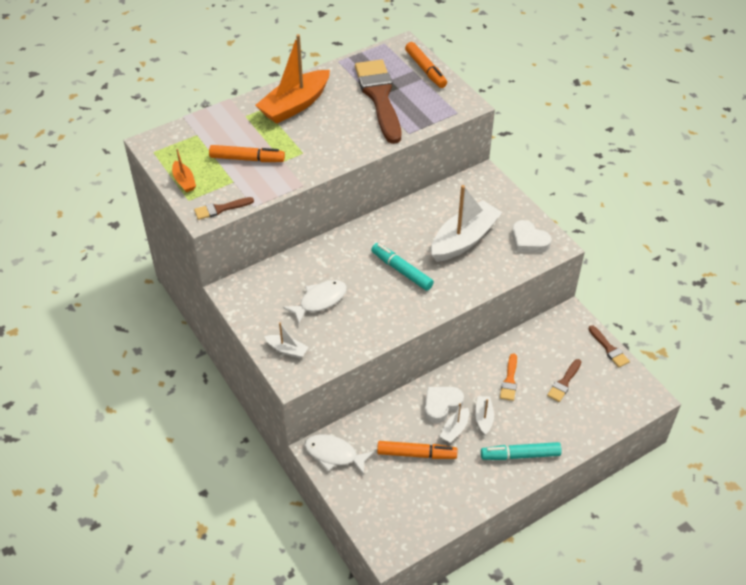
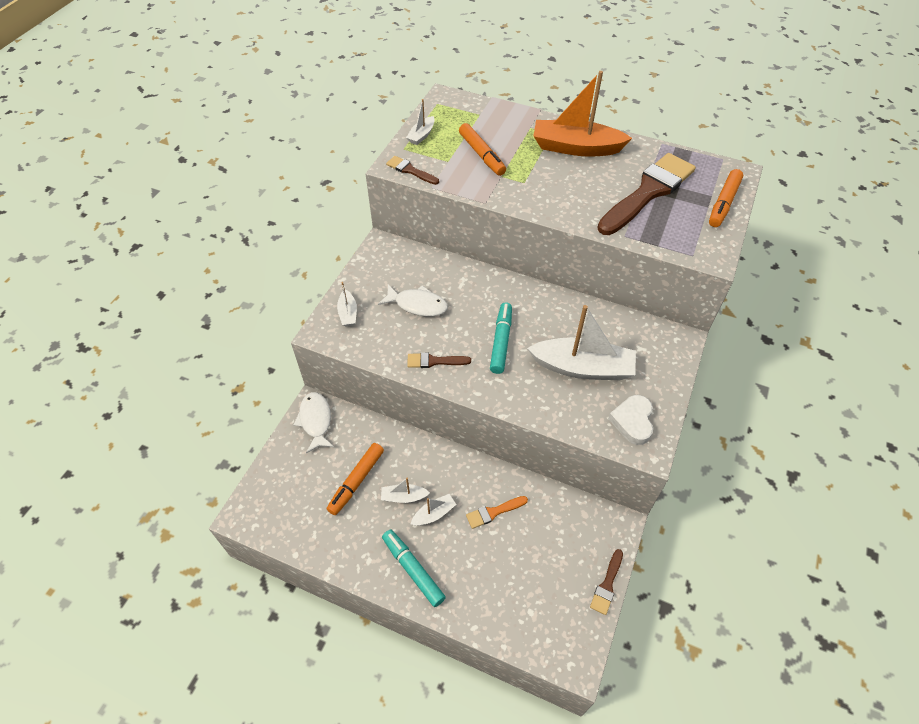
camera: 55 degrees right, 5 degrees up
(184, 181) = (421, 135): orange boat -> white boat
(416, 454) = (356, 481): orange marker -> orange marker turned 60 degrees clockwise
(441, 405) = (423, 471): white heart -> none
(564, 382) = (529, 563): brown brush -> brown brush (434, 361)

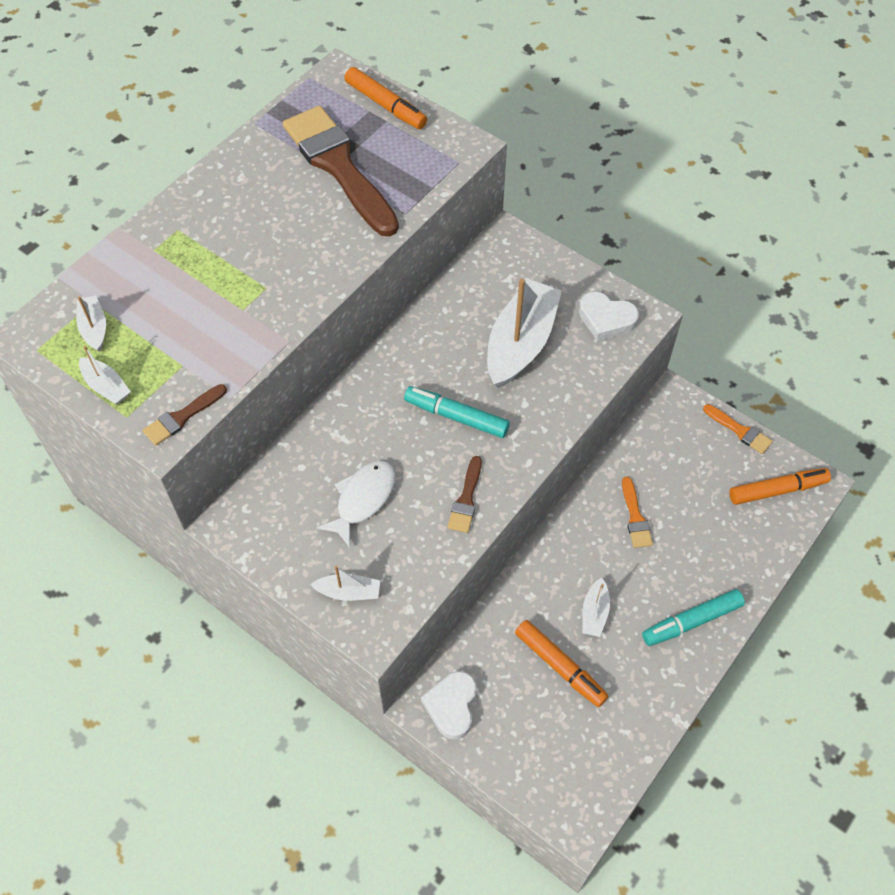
camera: 75 degrees left, 5 degrees up
(315, 421) = (452, 706): white fish -> white heart
(434, 514) = (624, 583): white boat -> white boat (94, 328)
(482, 155) = (187, 321): orange marker -> orange marker (777, 490)
(576, 148) = (221, 212): orange boat -> none
(607, 585) = (739, 430): brown brush -> orange brush

